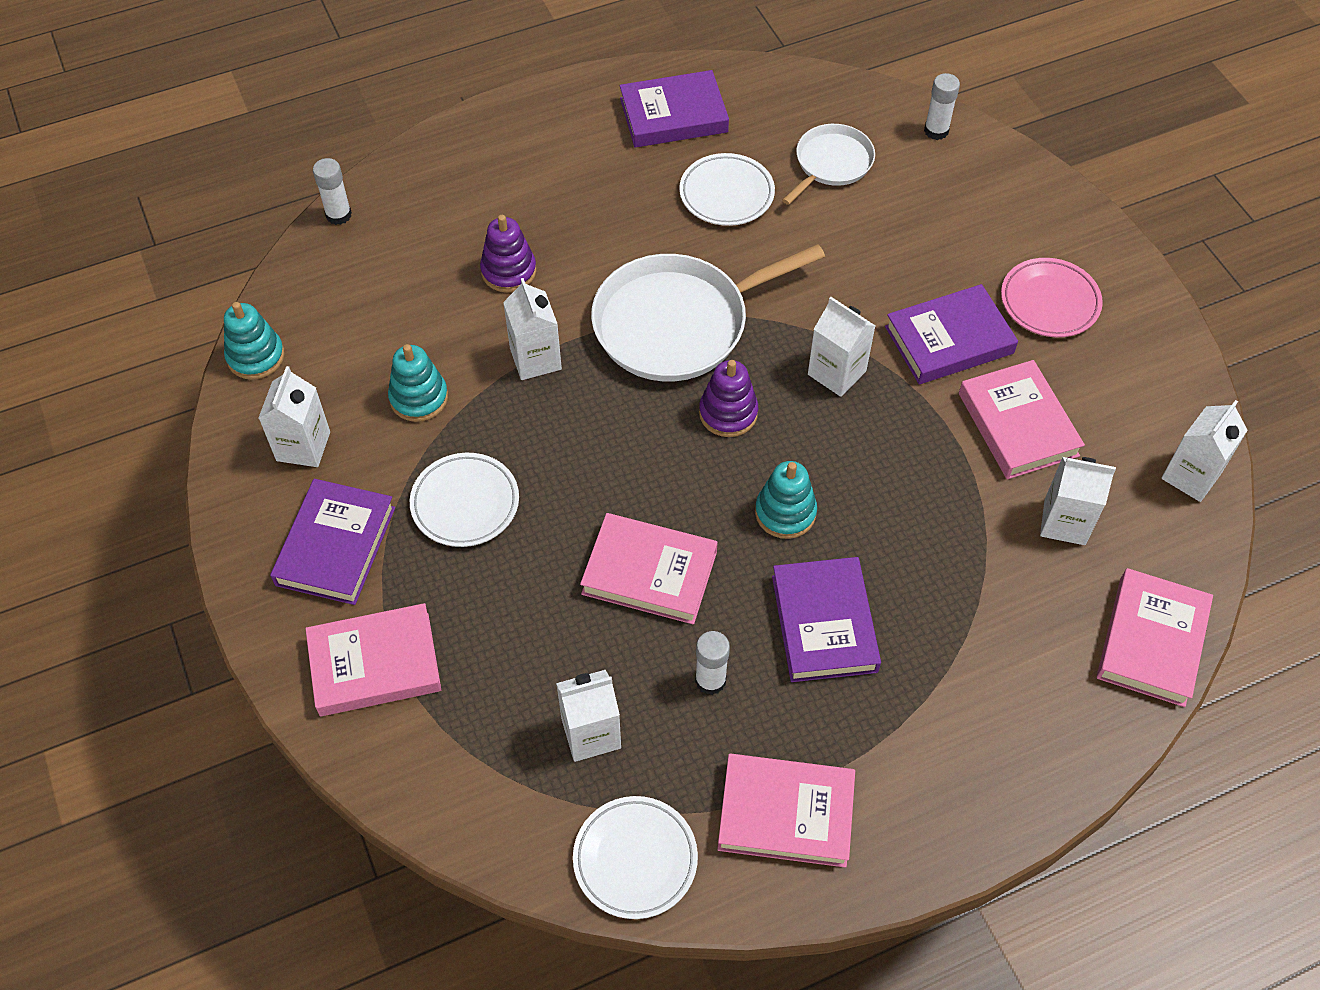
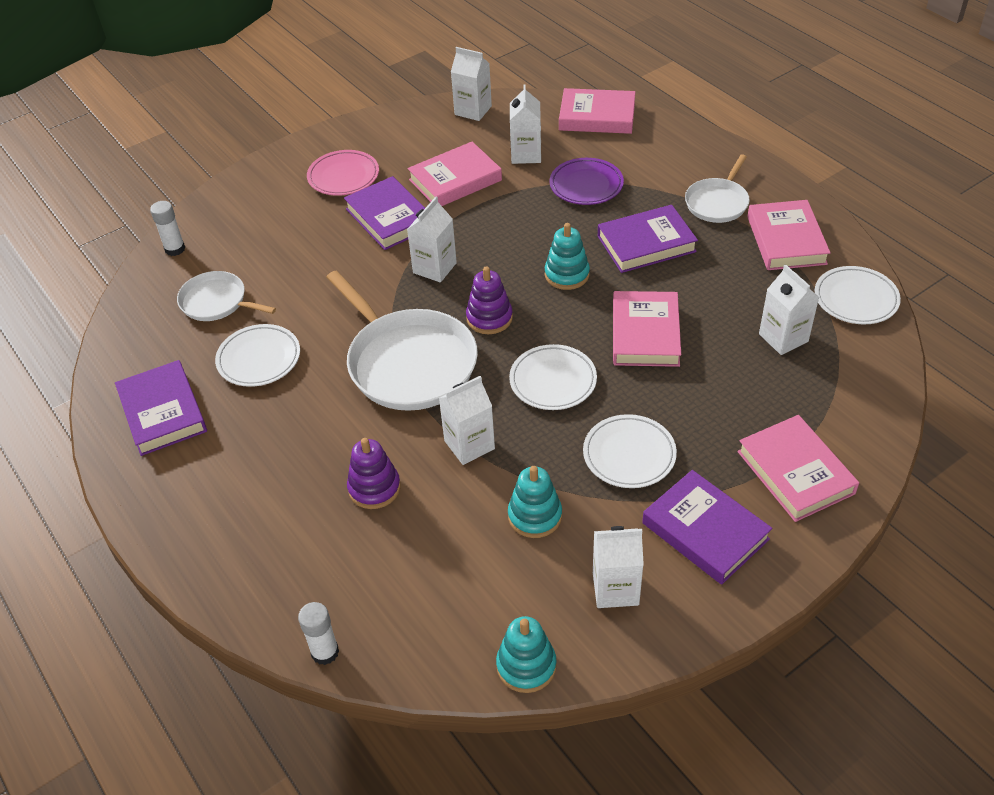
camera: 100 degrees left, 10 degrees down
(336, 546) = (705, 531): purple book -> purple book turned 45 degrees clockwise
(602, 455) = (553, 381): none -> white plate
(710, 680) = (714, 288): white glue stick -> none
(895, 748) = (717, 202): none -> white pan
(974, 582) = (586, 185): none -> purple plate

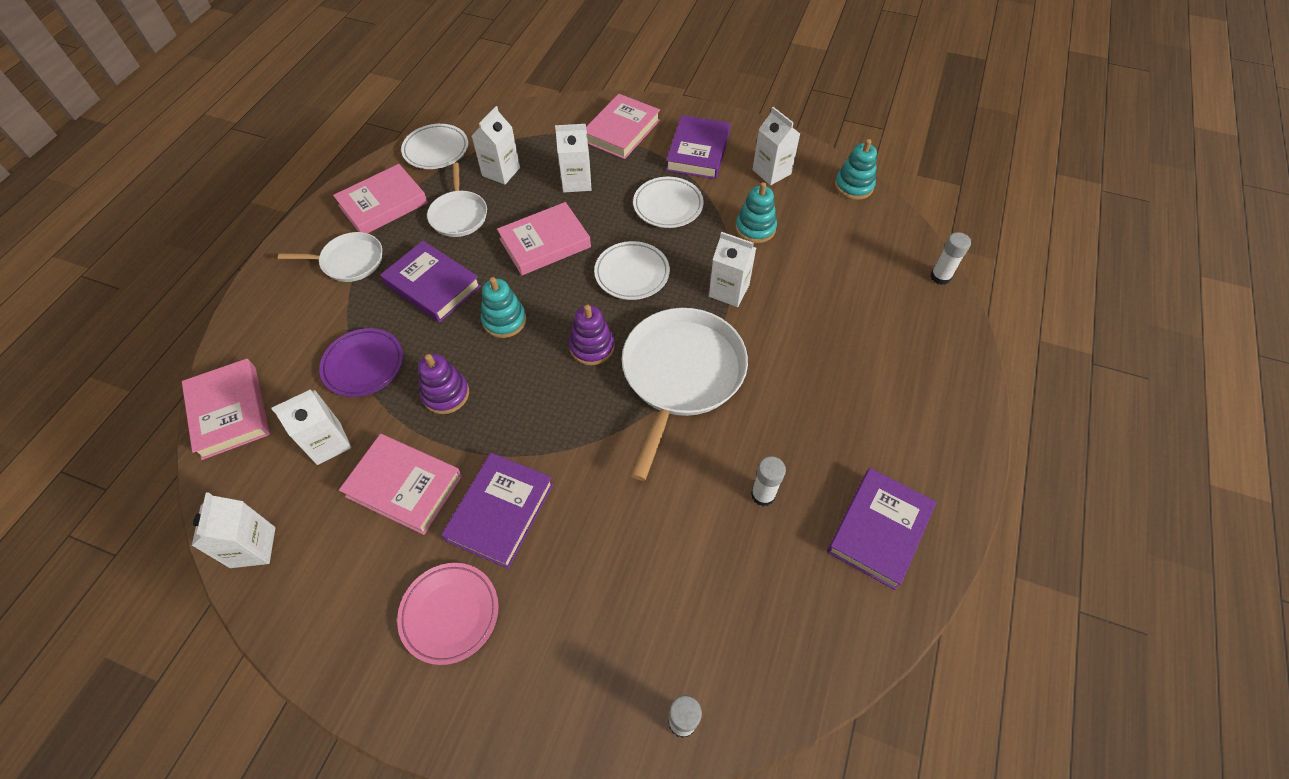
camera: 125 degrees left, 10 degrees up
(217, 302) = (725, 596): white pan -> white pan (459, 215)
(259, 359) = (763, 495): white plate -> white glue stick
(374, 488) = (811, 324): purple stacking toy -> purple stacking toy (446, 394)
(434, 268) = (553, 424): white carton -> white carton (576, 182)

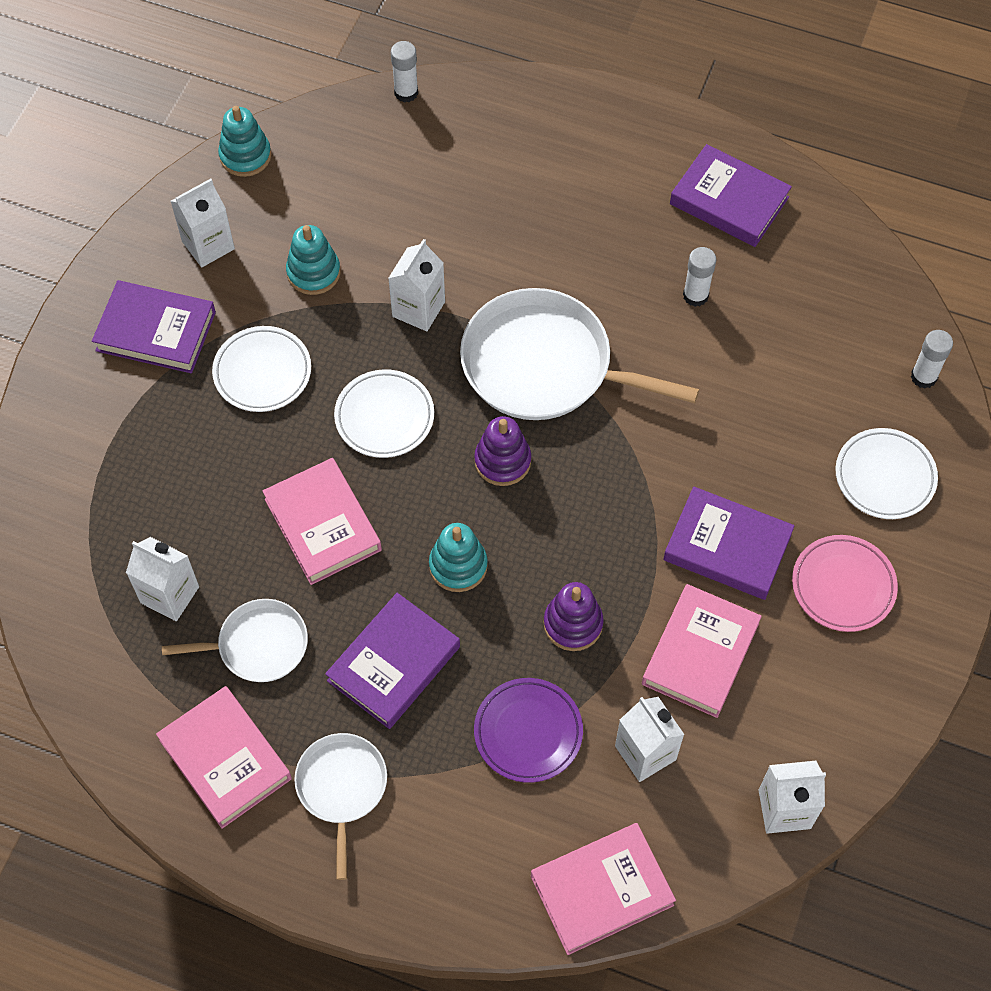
camera: 90 degrees left, 5 degrees up
(436, 150) = (107, 697): white plate -> white plate (885, 476)
(576, 182) = (203, 489): white carton -> none
(621, 131) = (96, 430): pink book -> none

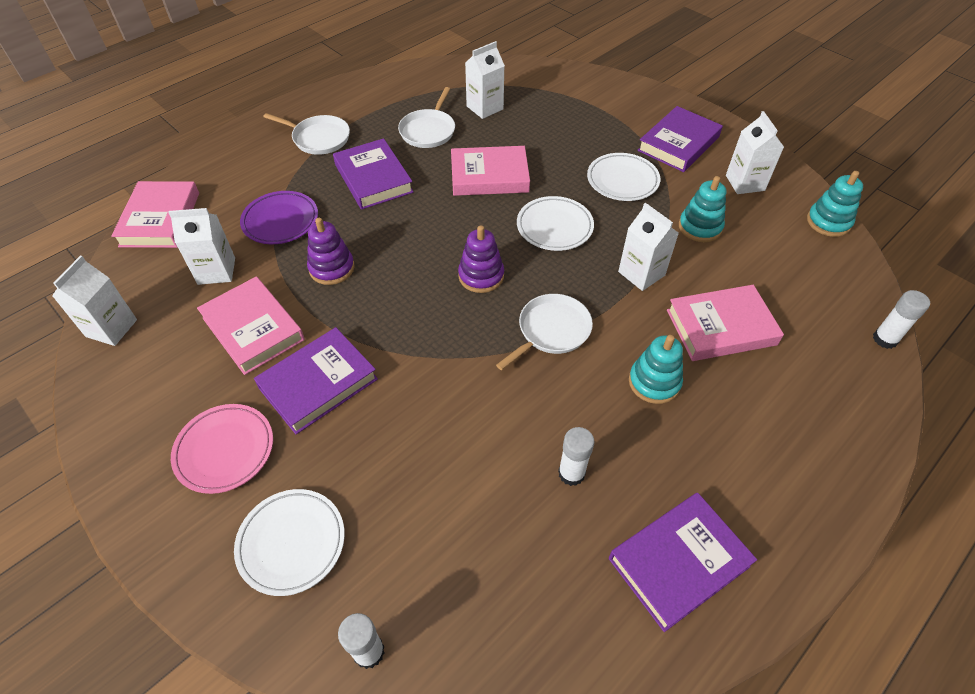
camera: 115 degrees right, 10 degrees down
(225, 759) = (372, 104): pink book -> pink book (721, 327)
(458, 566) = (416, 227): turquoise stacking toy -> turquoise stacking toy (654, 382)
(544, 365) = (551, 331): white pan -> white pan, size x0.55

